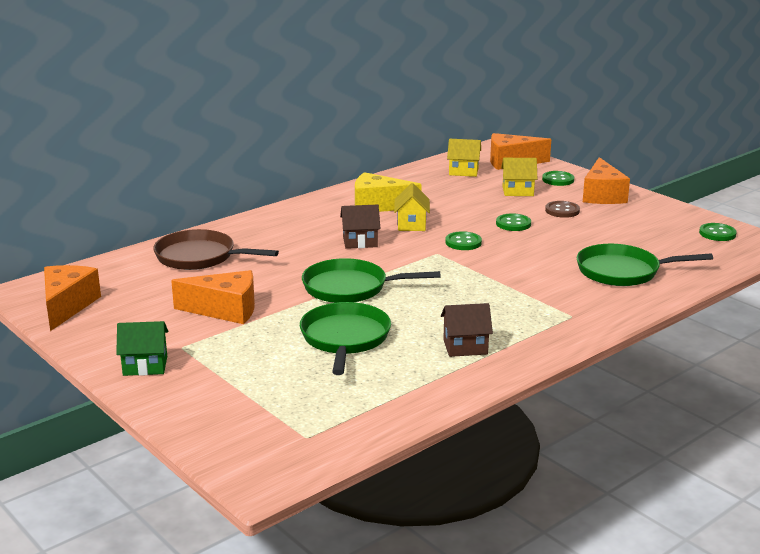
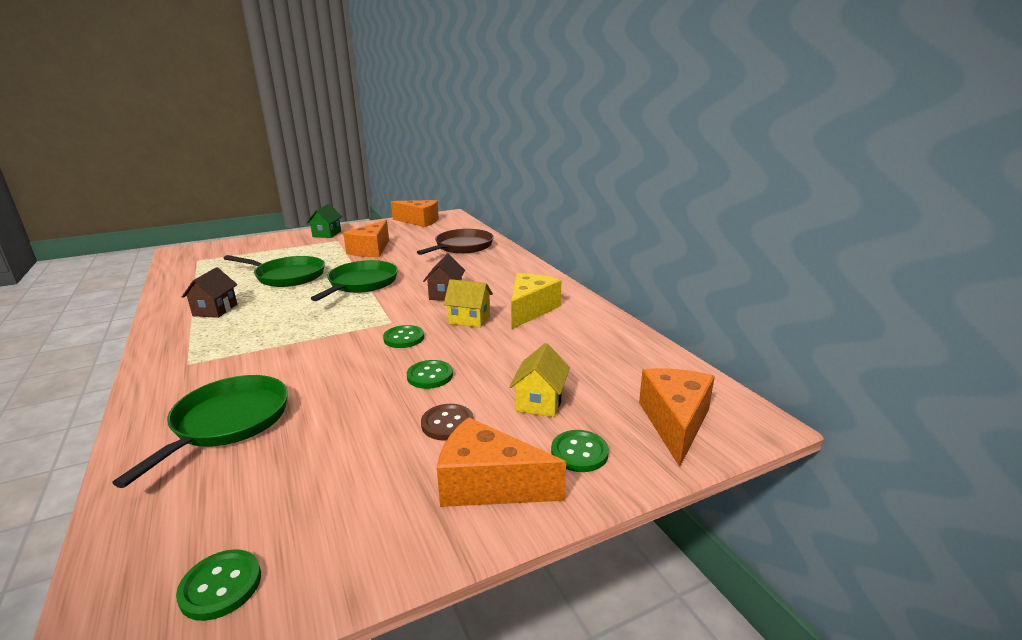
camera: 105 degrees right, 0 degrees up
(463, 172) = (632, 373): yellow house -> none

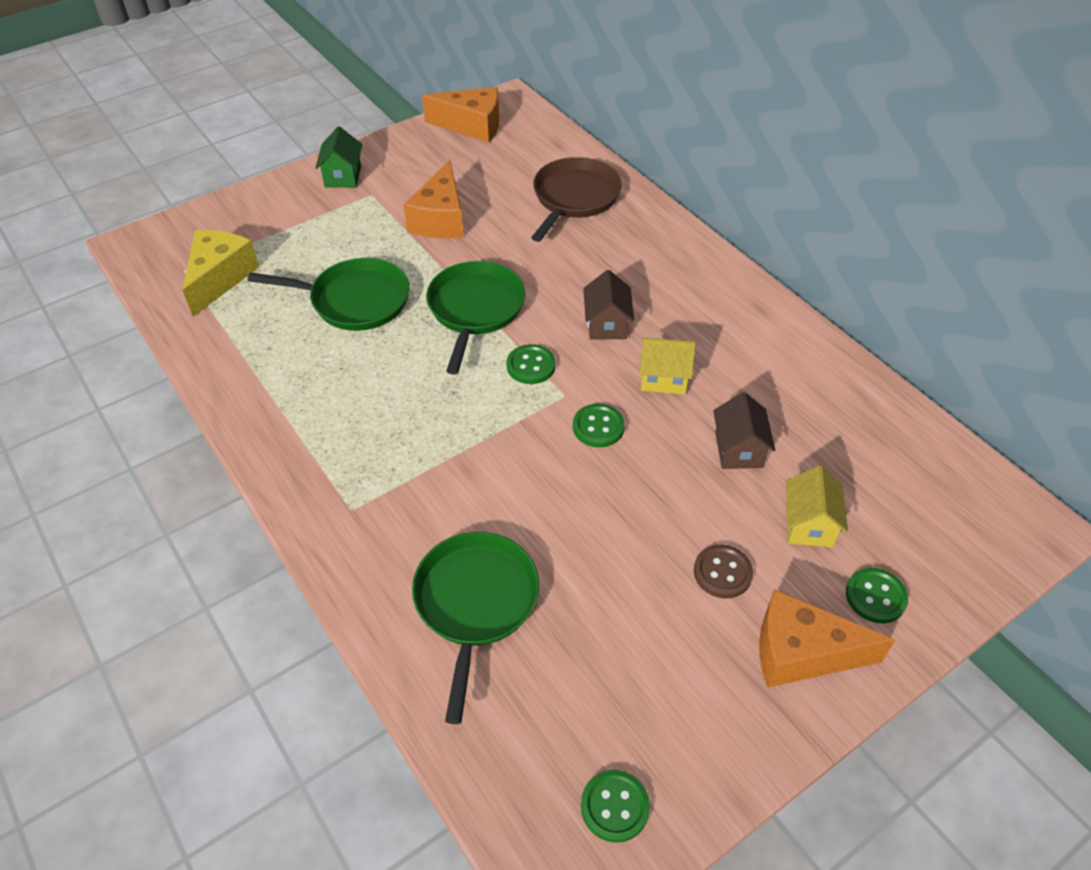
camera: 10 degrees left, 25 degrees up
(215, 310) = (305, 394): brown house -> brown house (738, 450)
(430, 376) = (665, 495): green button -> green button (531, 366)
(530, 310) = (733, 349): yellow cheese -> yellow cheese (220, 278)
(675, 423) = (959, 539): orange cheese -> none

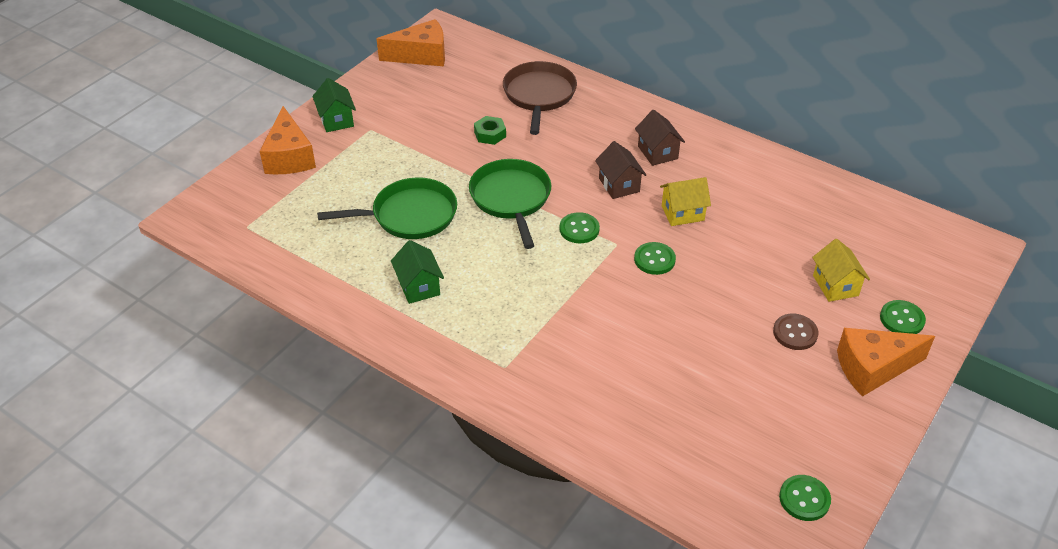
camera: 20 degrees left, 5 degrees down
(220, 278) = (283, 225): yellow cheese -> none
(315, 385) = (418, 287): none -> green house
(440, 219) = (441, 136): orange cheese -> orange cheese (289, 157)
(475, 602) = (635, 403): green pan -> none
(494, 230) = (490, 134): none -> green nut
(738, 450) = (762, 249): brown house -> brown house (657, 152)

